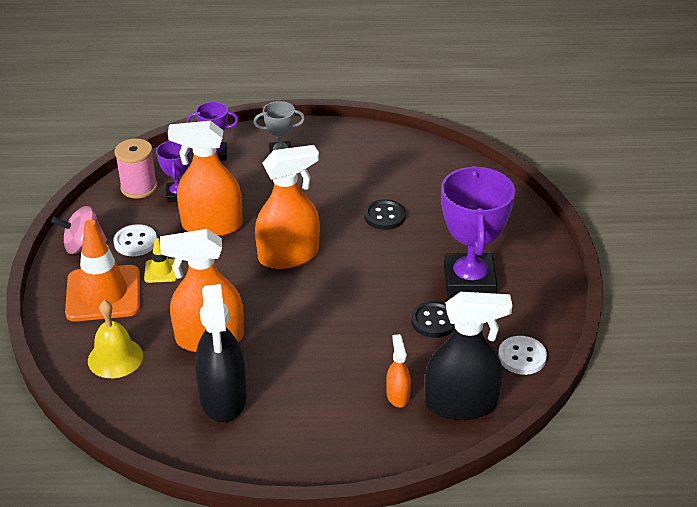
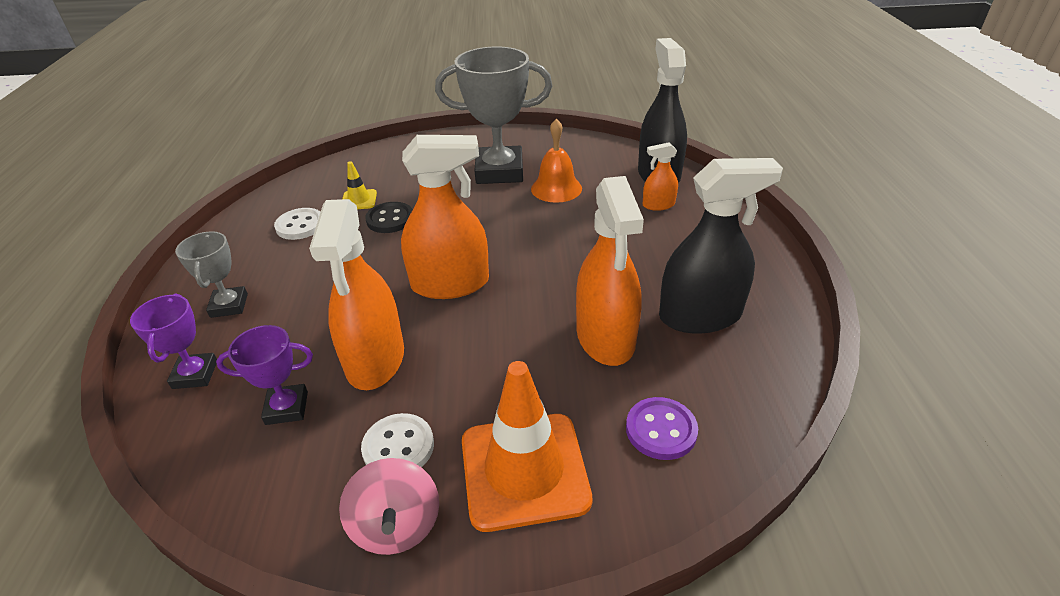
camera: 90 degrees left, 0 degrees up
(115, 358) = (661, 430): yellow bell -> purple button
(139, 187) = (246, 466): pink spool -> none
(161, 271) = (472, 404): yellow traffic cone -> yellow traffic cone (359, 200)
(288, 255) = (450, 284): orange spray bottle -> orange spray bottle turned 105 degrees clockwise
(434, 321) = (556, 188): black button -> orange bell
(469, 281) = (499, 171): purple trophy -> grey trophy
(522, 357) = (595, 149): white button -> white button (300, 225)

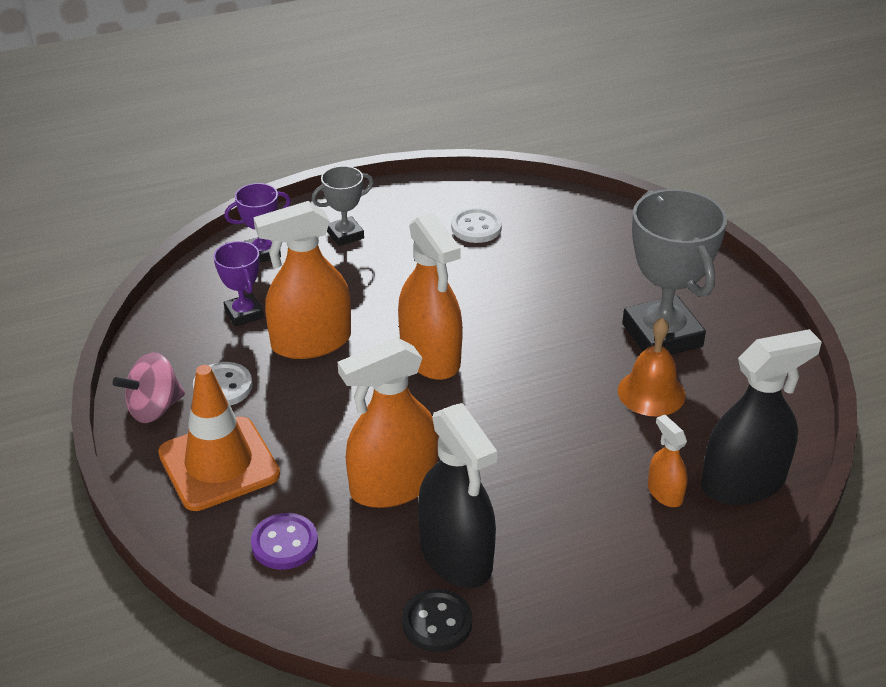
camera: 70 degrees right, 0 degrees up
(359, 200) = (540, 248): yellow traffic cone -> none
(390, 219) = (517, 282): black button -> black button (437, 622)

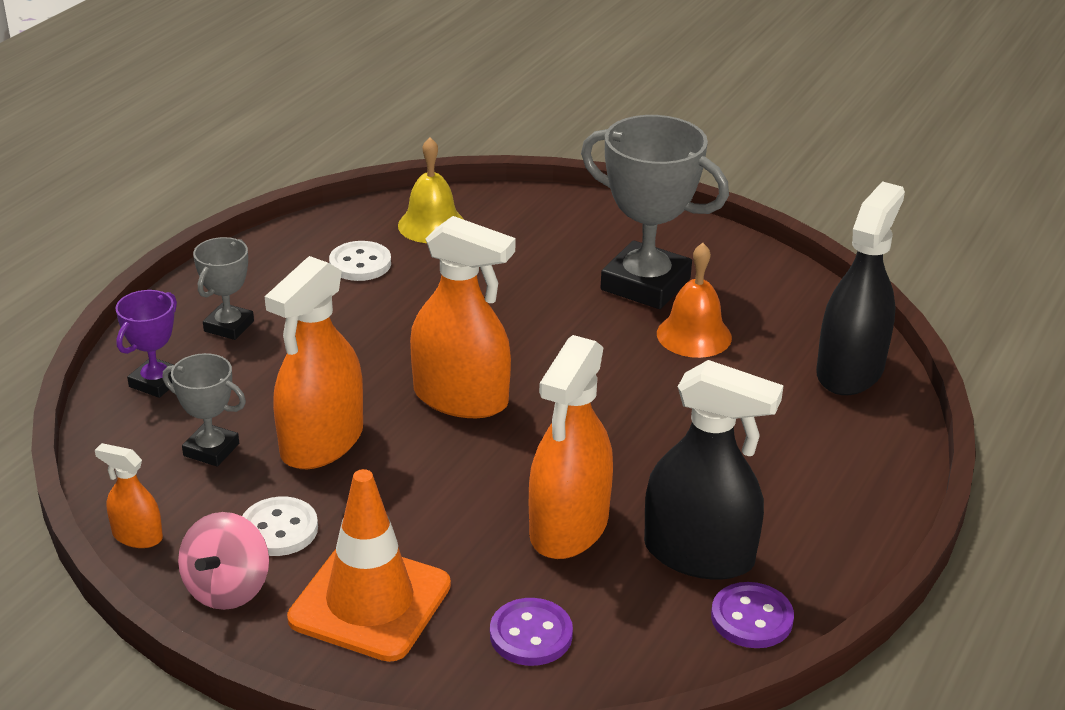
camera: 40 degrees left, 5 degrees down
(244, 314) = (211, 450): purple trophy -> grey trophy
(437, 622) = (751, 618): black button -> purple button
(557, 220) = (432, 225): none -> yellow bell
(665, 493) = (802, 410): orange spray bottle -> orange spray bottle (137, 536)

